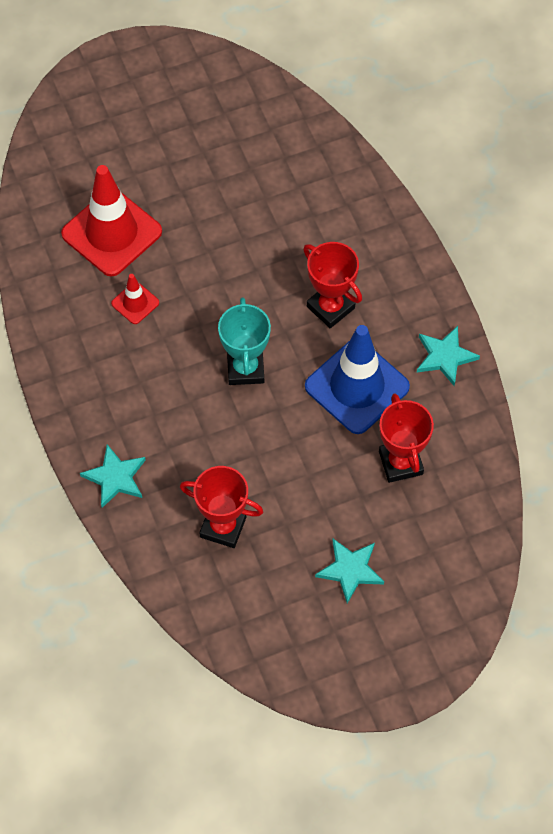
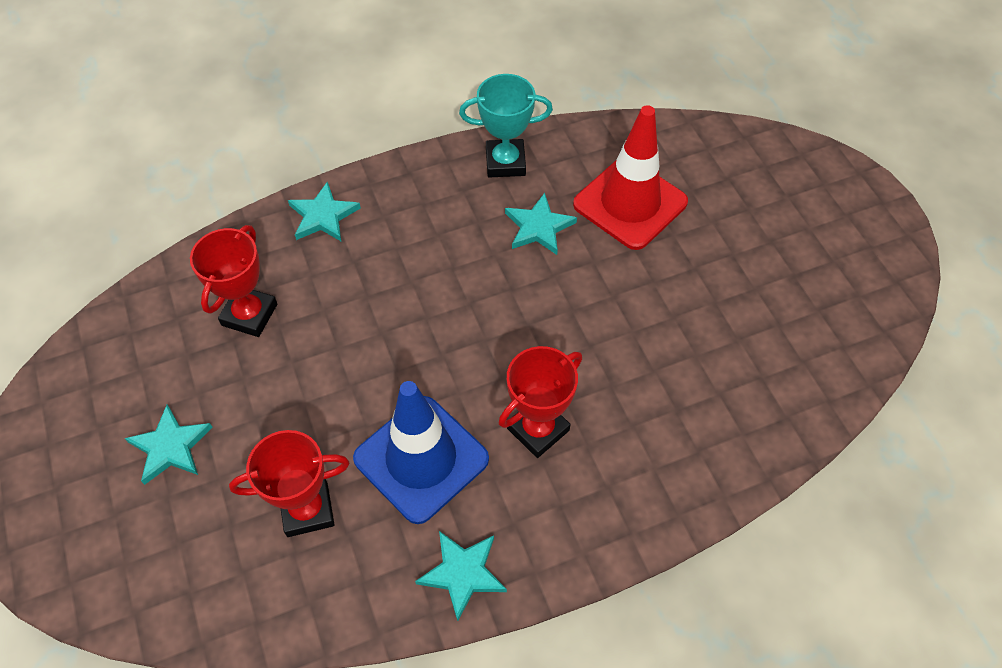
camera: 90 degrees right, 5 degrees down
(135, 303) = (539, 227): red traffic cone -> turquoise star
(245, 368) = (451, 335): turquoise trophy -> turquoise trophy (505, 162)

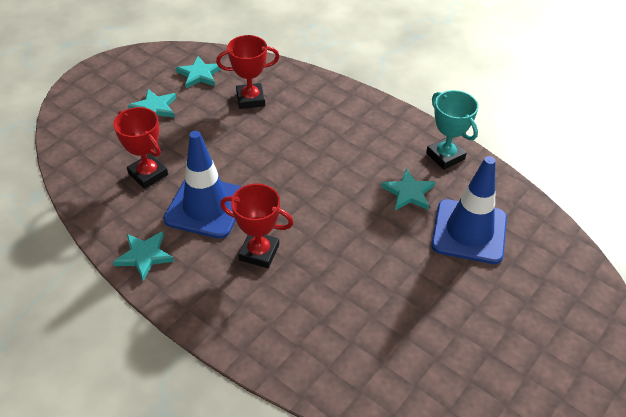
camera: 60 degrees right, 10 degrees down
(323, 216) = (336, 97): turquoise star -> turquoise star (199, 74)
(630, 203) = (469, 231): red traffic cone -> blue traffic cone

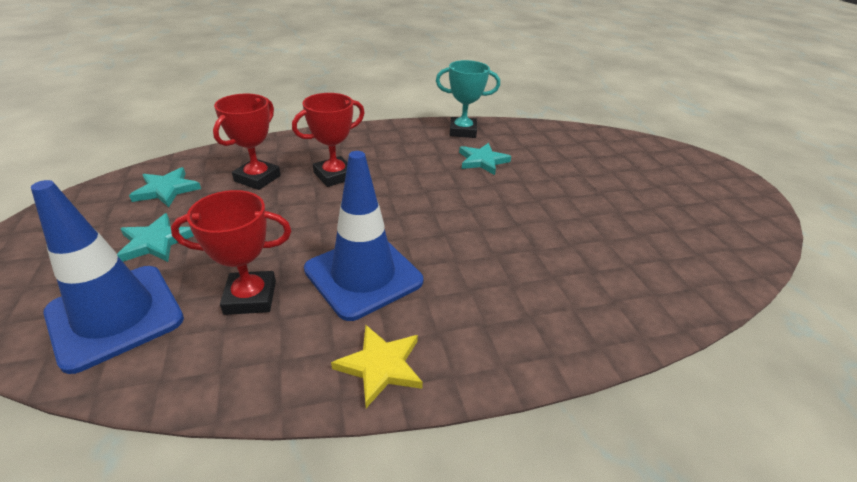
camera: 55 degrees left, 10 degrees down
(144, 256) = (381, 366): turquoise star -> yellow star
(259, 252) = (469, 268): red trophy -> red trophy (334, 175)
(469, 231) = (549, 157): blue traffic cone -> blue traffic cone (115, 316)

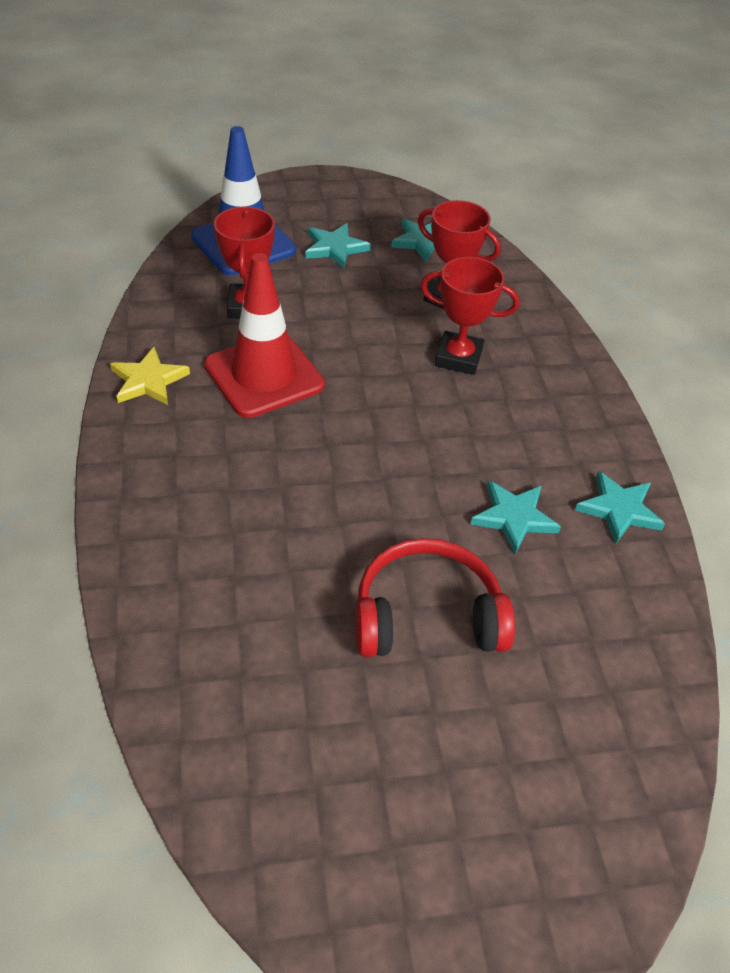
camera: 95 degrees right, 10 degrees up
(334, 175) = (458, 358): red trophy -> red trophy turned 45 degrees counterclockwise
(363, 275) = (264, 375): blue traffic cone -> red traffic cone
(462, 131) = (619, 509): turquoise trophy -> turquoise star
(571, 190) = (427, 616): none -> red headphones

